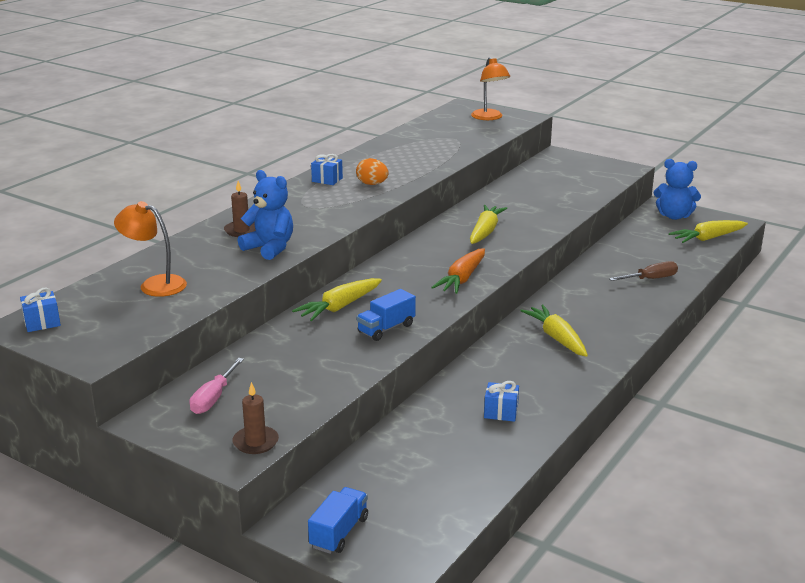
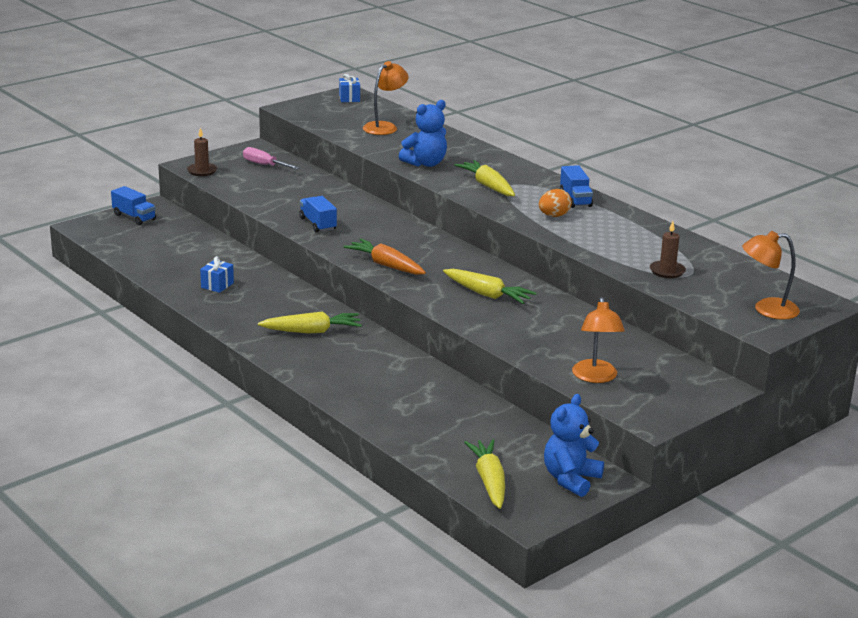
camera: 105 degrees right, 0 degrees up
(241, 230) = (468, 158): brown candle -> brown candle (667, 271)
(327, 180) = (575, 199): blue gift -> blue truck
(339, 307) = (367, 213): yellow carrot -> yellow carrot (487, 186)
(586, 186) = (595, 377): none -> orange lamp
(651, 279) = (400, 410): brown screwdriver -> none

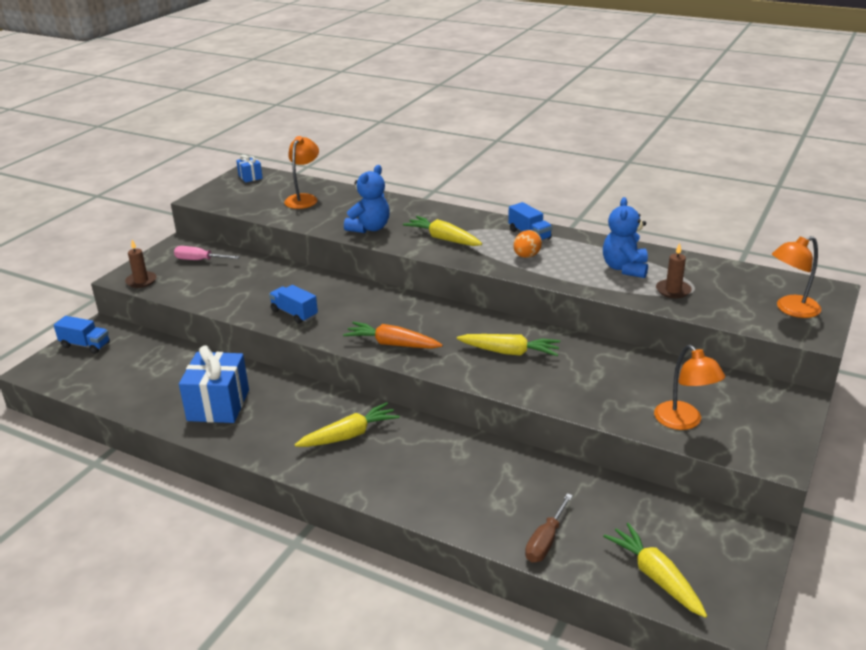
camera: 20 degrees left, 5 degrees up
(217, 285) = (218, 405): blue gift -> blue gift, size x2.04
(417, 438) = (545, 541): none -> brown screwdriver
(570, 479) = (725, 545): blue teddy bear -> blue teddy bear (625, 268)

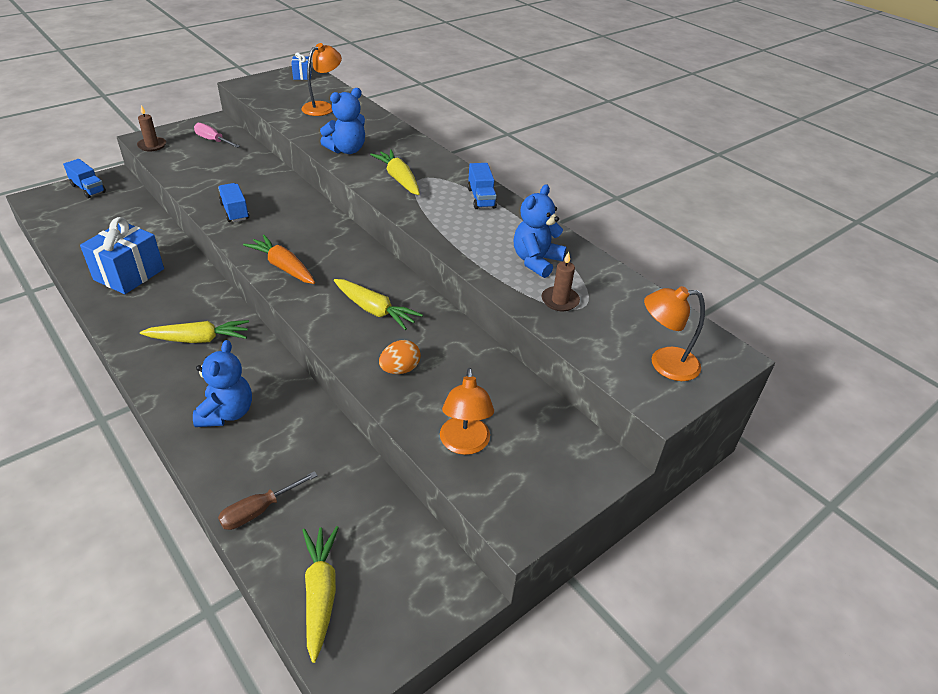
camera: 20 degrees right, 10 degrees up
(439, 482) = (227, 413): none -> blue teddy bear
(526, 256) = (455, 219): orange egg -> orange egg (400, 369)

